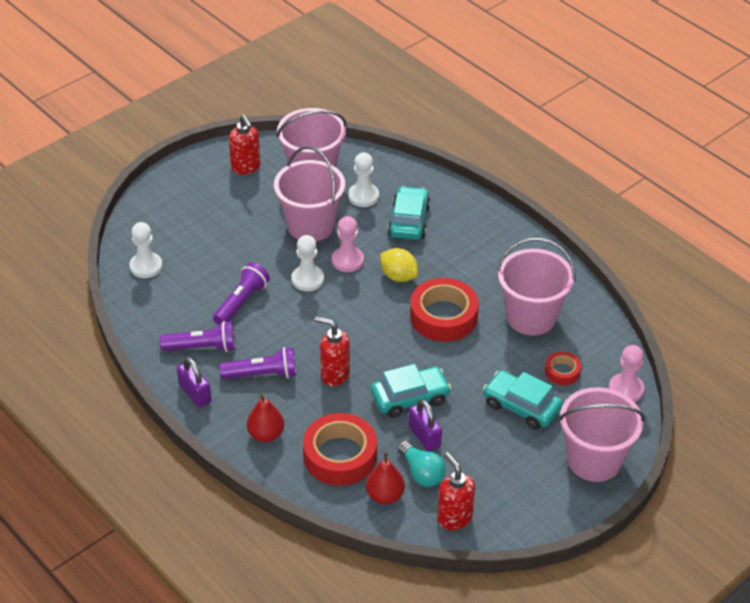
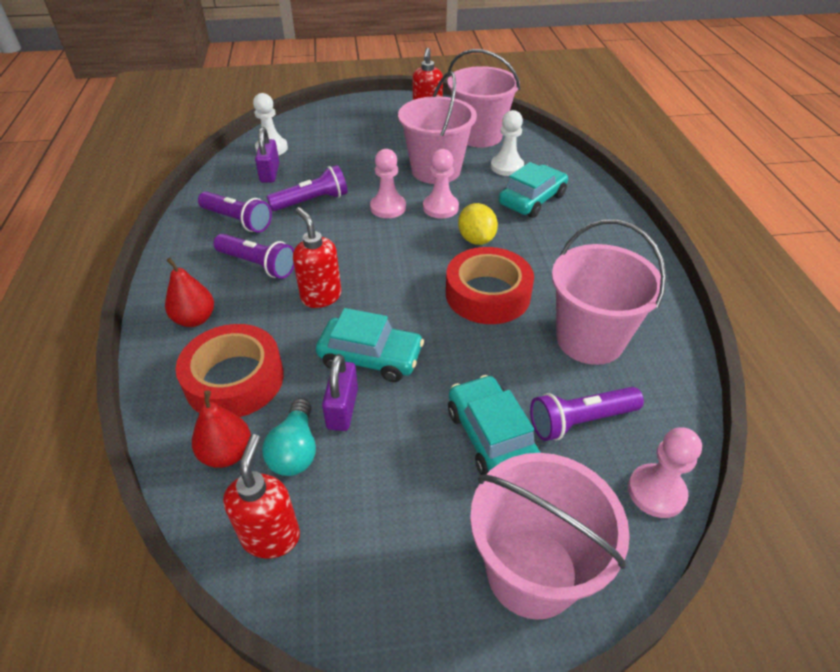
camera: 35 degrees right, 0 degrees up
(195, 393) = (185, 253): purple padlock -> purple padlock (270, 173)
(307, 279) = (388, 207): white pawn -> pink pawn
(562, 372) = (580, 421): red tape -> purple flashlight

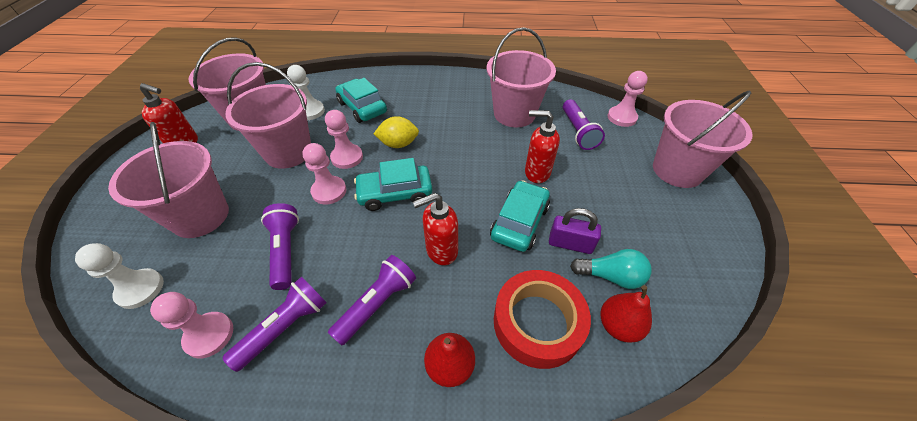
camera: 80 degrees left, 5 degrees up
(233, 188) = (209, 335): none -> pink pawn
(270, 173) = (200, 291): purple padlock -> none
(271, 536) = (684, 293): red soap dispenser -> red soap dispenser (536, 172)
(344, 150) = (200, 216): none -> pink bucket
(487, 294) = (463, 149): red tape -> none
(491, 436) = (591, 170): turquoise car -> turquoise car (395, 193)

